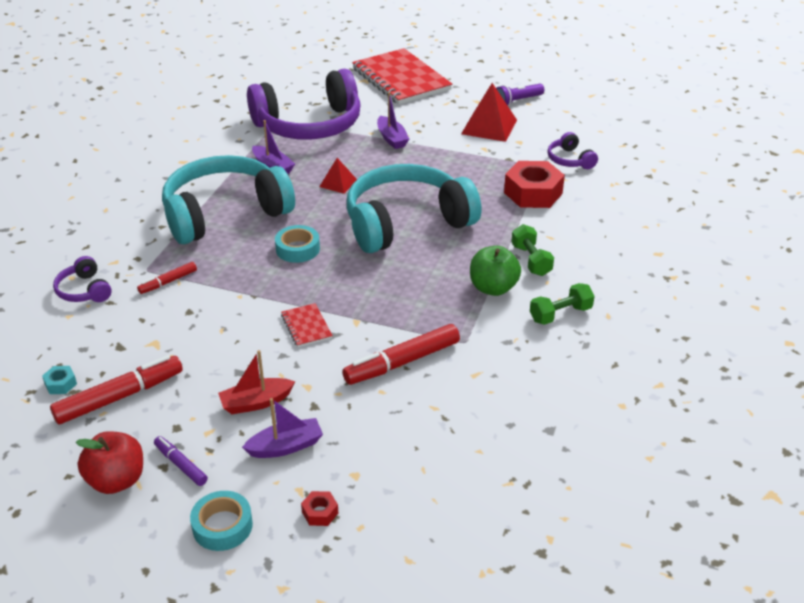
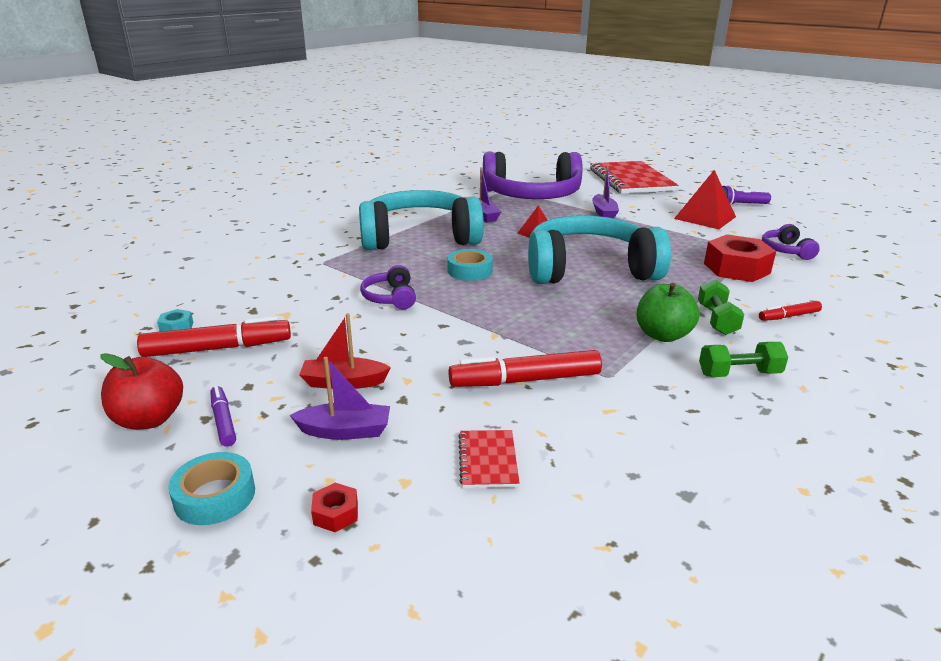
camera: 20 degrees right, 10 degrees down
(84, 290) = (259, 267): purple headphones -> purple headphones (391, 297)
(168, 282) = (335, 273): red marker -> red marker (789, 316)
(306, 326) = (440, 329): red notebook -> red notebook (488, 460)

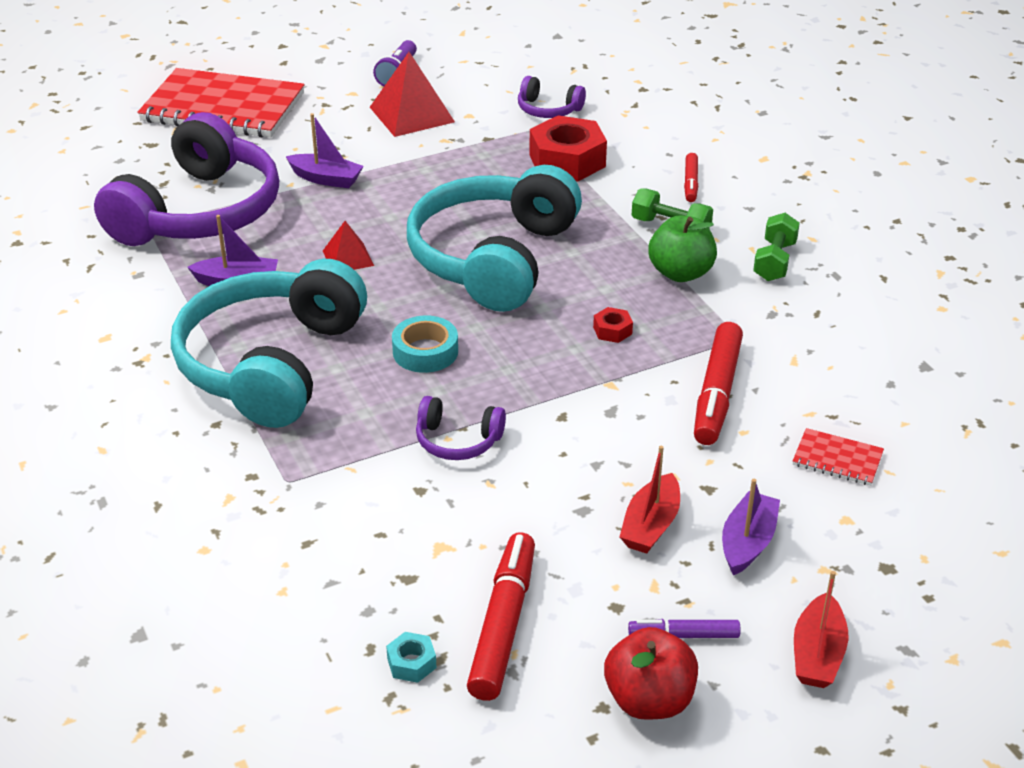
camera: 65 degrees left, 10 degrees up
(215, 496) = (817, 654): turquoise tape -> red boat
(335, 513) = (874, 573): red nut -> red nut (612, 330)

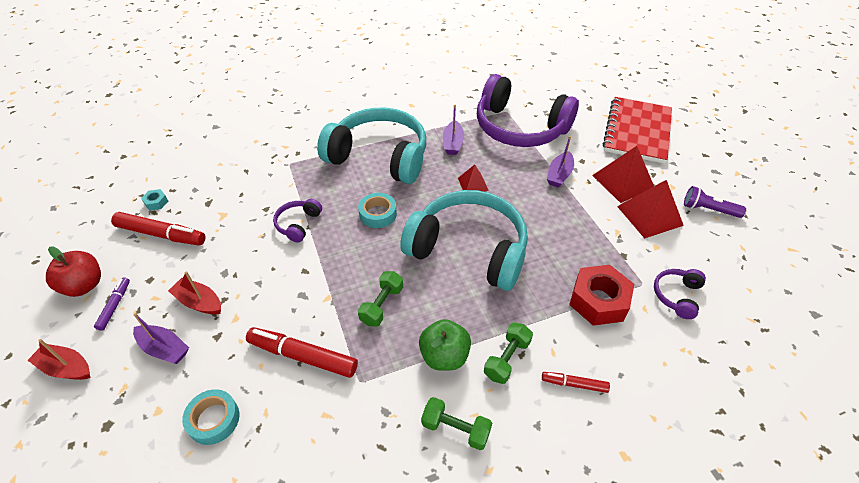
camera: 95 degrees right, 10 degrees up
(342, 128) = (623, 182): none -> red pyramid
(612, 330) = (382, 305): red nut -> green dumbbell
(837, 459) = (213, 419): red notebook -> turquoise tape

